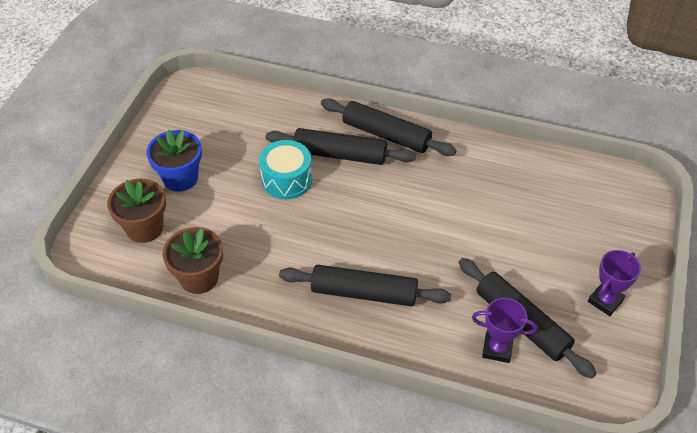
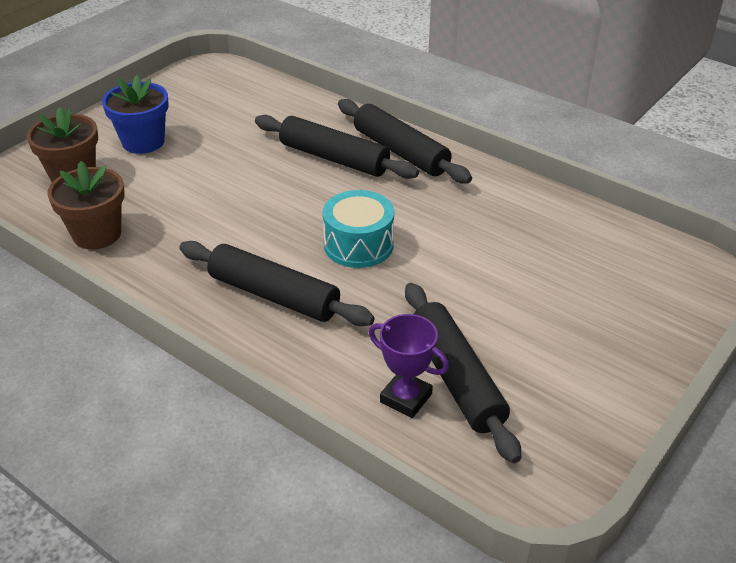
camera: 20 degrees right, 10 degrees down
(286, 179) = (257, 168): turquoise drum -> turquoise drum (358, 245)
(605, 301) = (588, 385): purple trophy -> none

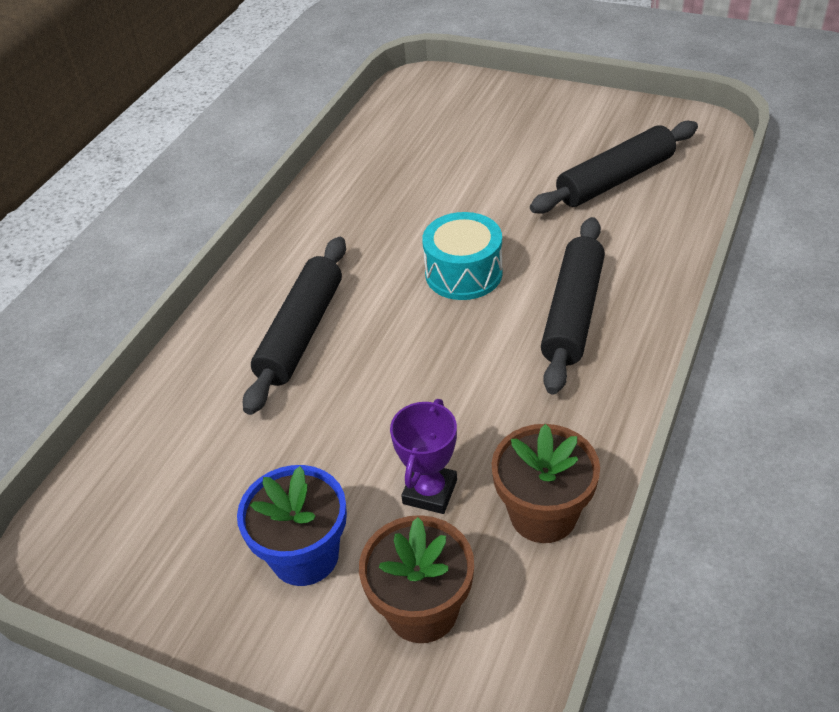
camera: 100 degrees left, 5 degrees up
(401, 151) = (273, 280): black rolling pin -> none
(406, 398) = (654, 201): purple trophy -> purple trophy (430, 492)

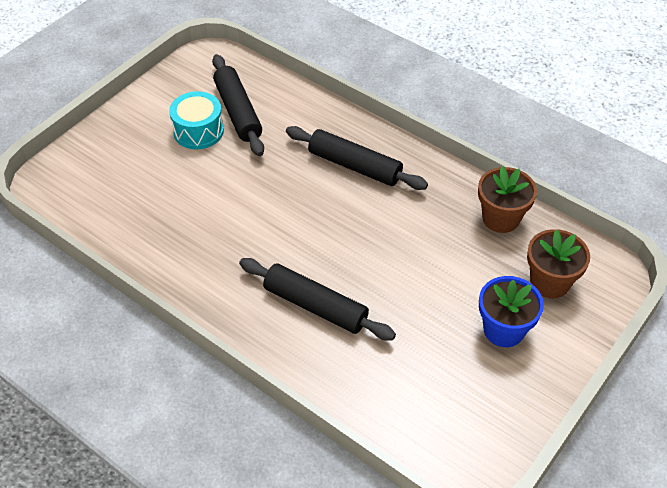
camera: 80 degrees left, 5 degrees up
(430, 492) = (473, 263): purple trophy -> none
(463, 273) = (294, 208): turquoise drum -> turquoise drum (198, 131)

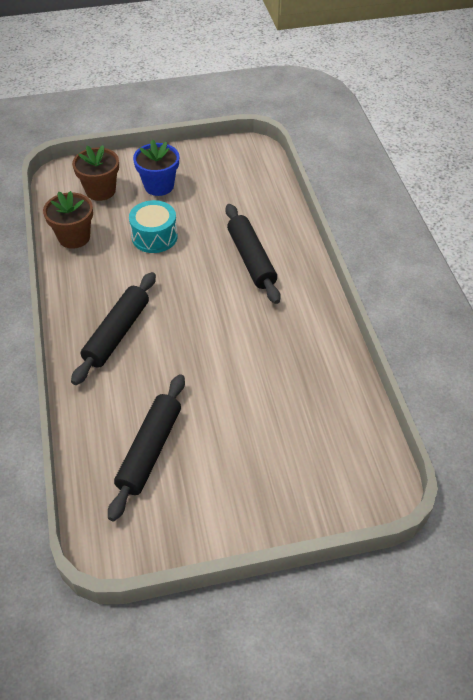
camera: 140 degrees left, 0 degrees up
(198, 131) = (203, 453): turquoise drum -> turquoise drum (154, 237)
(355, 166) = (117, 333): black rolling pin -> black rolling pin turned 45 degrees clockwise

